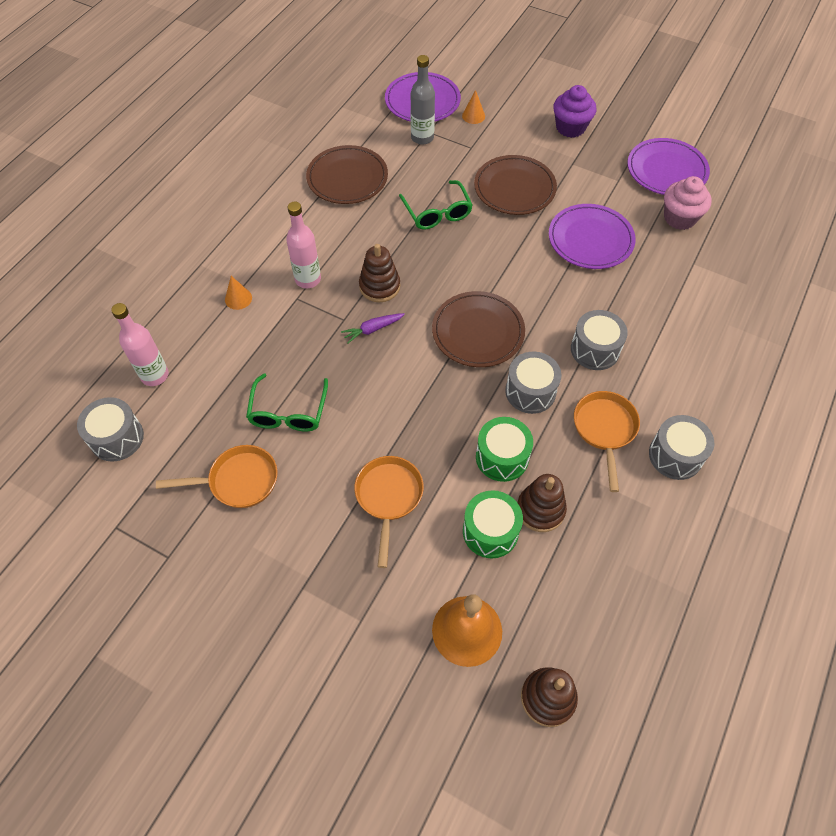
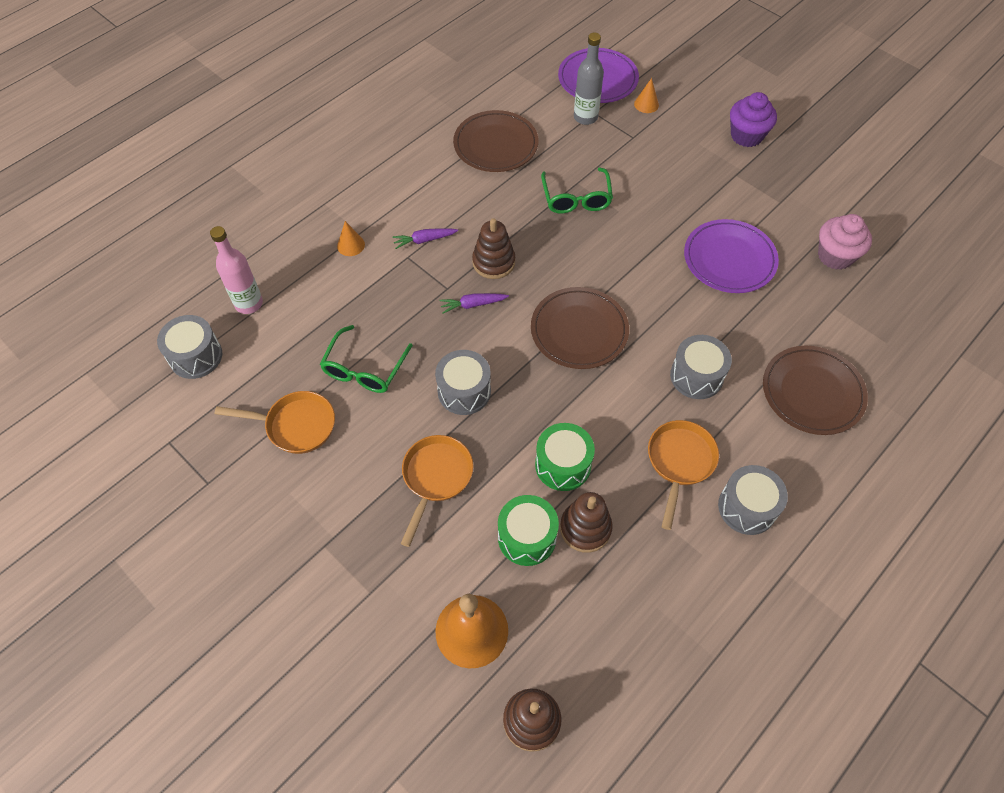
camera: 15 degrees right, 0 degrees up
(308, 279) = (424, 240): pink bottle -> purple carrot
(514, 188) = (665, 189): brown plate -> brown plate (812, 392)
(530, 391) = (614, 404): grey drum -> grey drum (464, 391)
(666, 170) = (837, 202): purple plate -> none

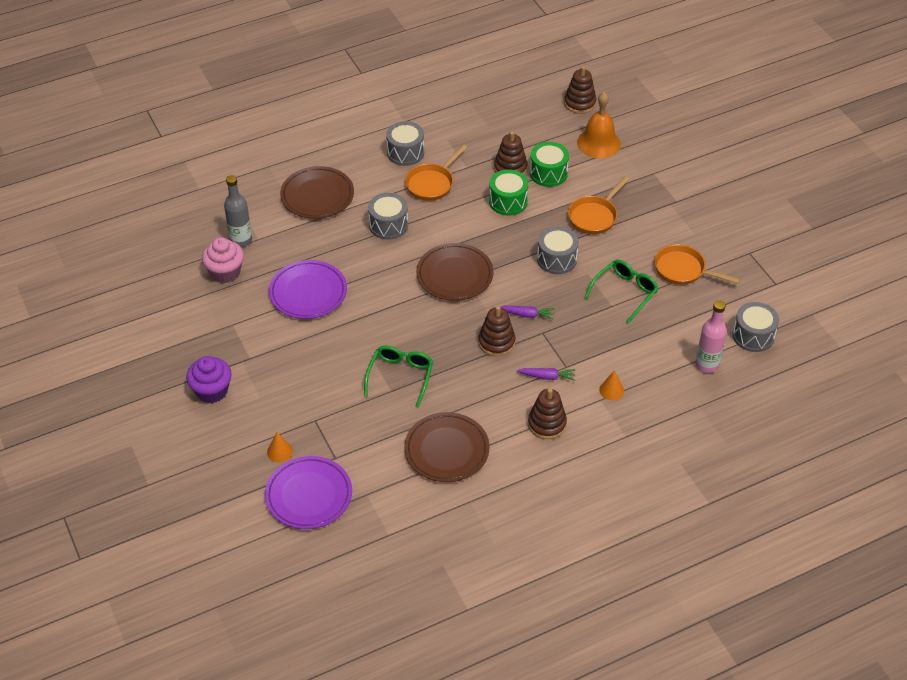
camera: 160 degrees left, 10 degrees down
(408, 193) = (547, 424): none -> brown stacking toy
(585, 117) = (346, 454): grey bottle -> grey bottle (241, 240)

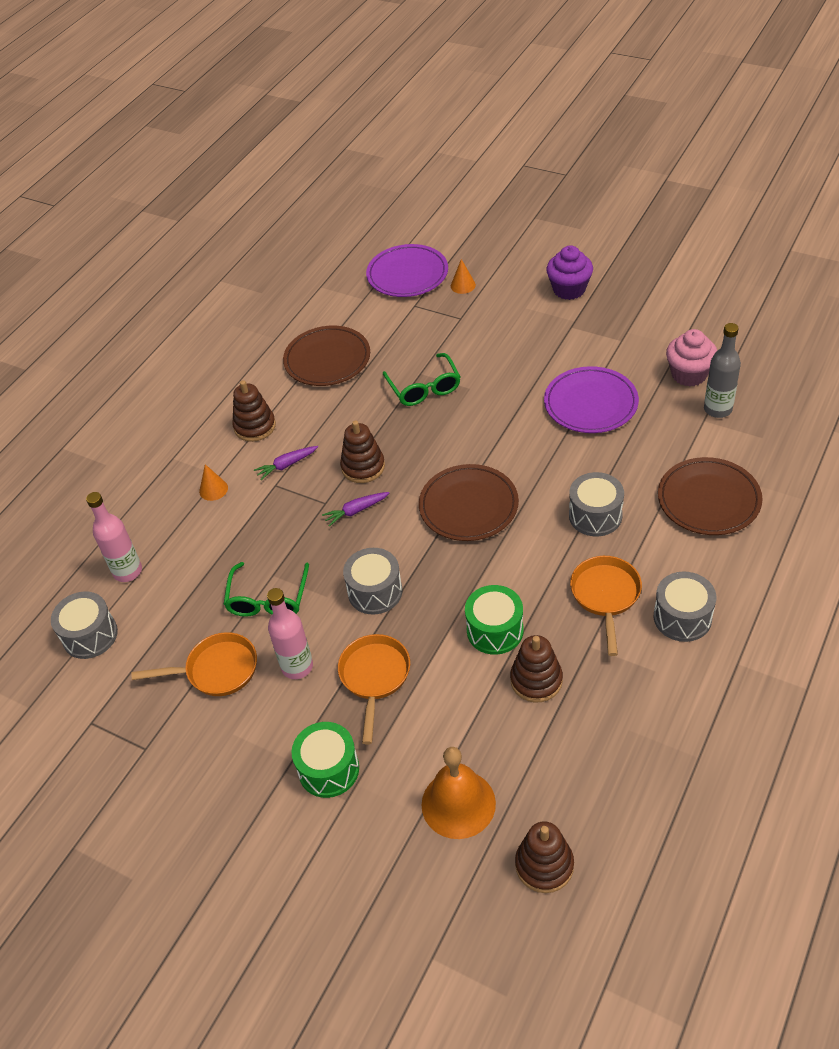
camera: 150 degrees right, 0 degrees up
(548, 173) = (483, 705): green drum -> green drum (328, 769)
(634, 245) = (297, 667): none -> pink bottle

